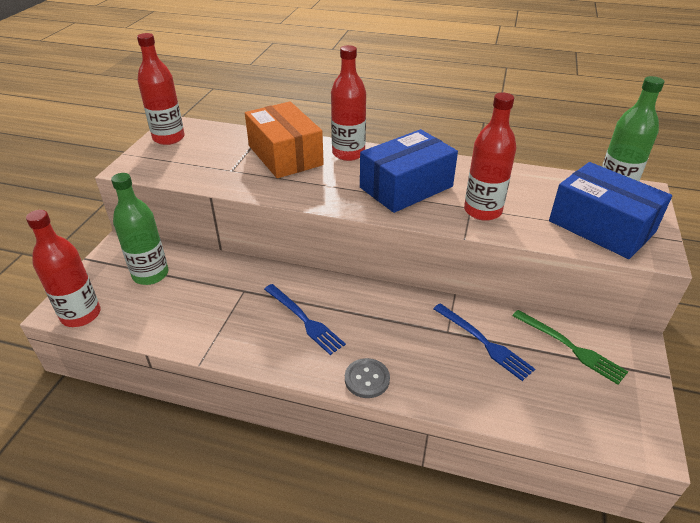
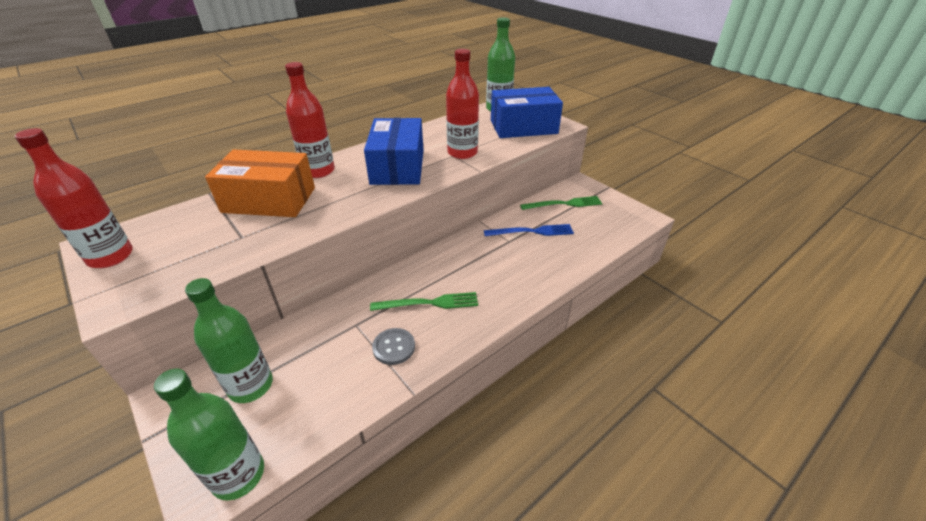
camera: 55 degrees left, 0 degrees up
(81, 315) = (238, 475): red bottle -> green bottle
(304, 320) = (428, 303): blue fork -> green fork
(367, 379) = (517, 298): grey button -> grey button (394, 347)

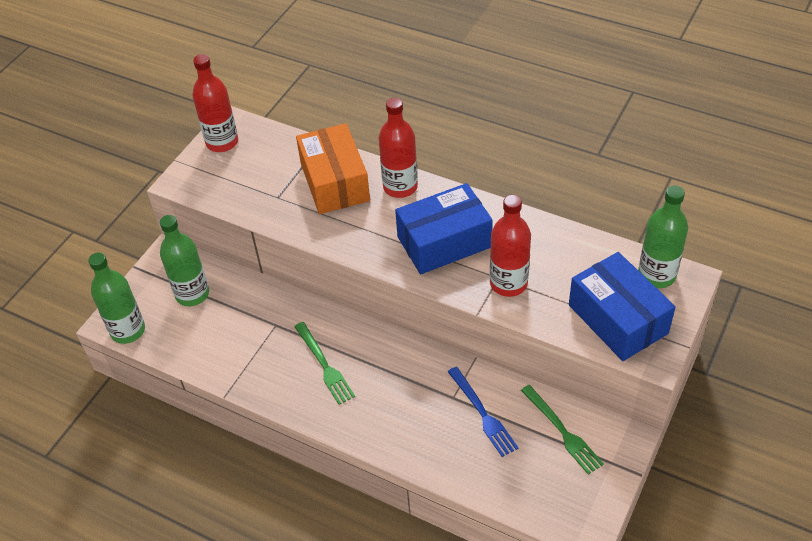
camera: 70 degrees right, 10 degrees up
(394, 347) = (263, 363): grey button -> none

